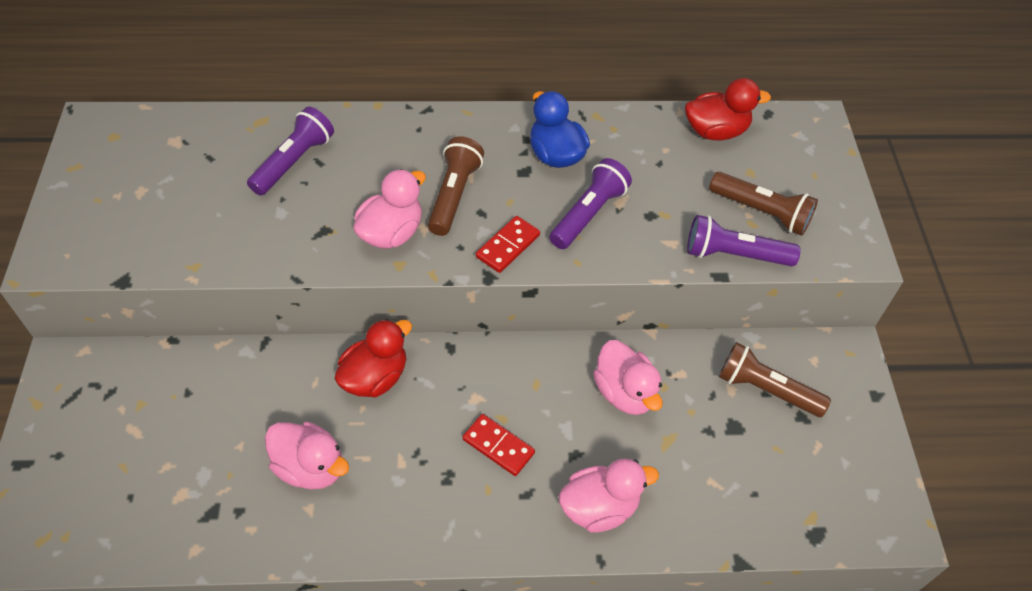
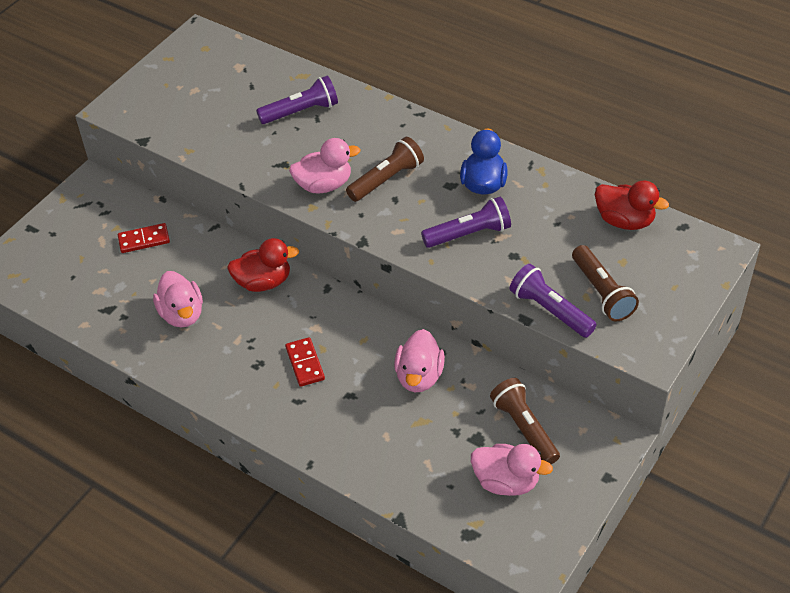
camera: 40 degrees right, 5 degrees down
(507, 246) = (393, 228): red domino -> red domino (144, 240)
(599, 507) = (337, 434): pink duck -> pink duck (506, 482)

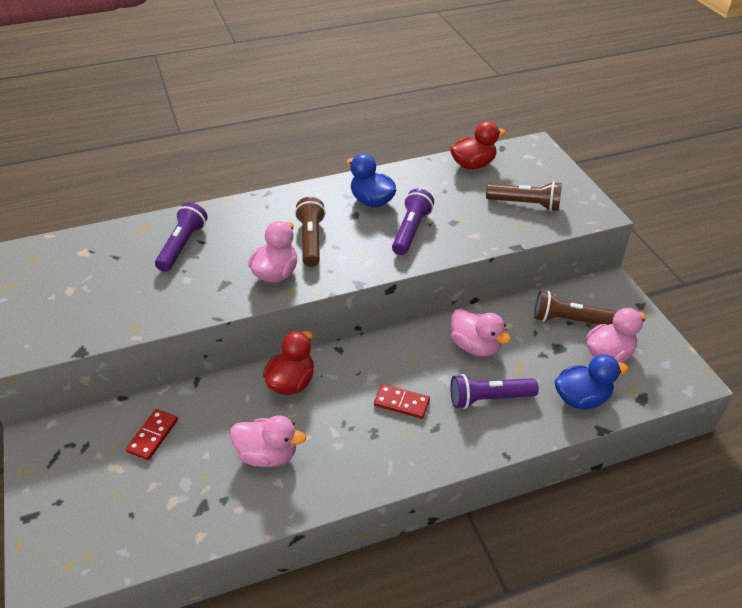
camera: 55 degrees left, 5 degrees down
(426, 486) = (581, 398): none -> blue duck
(550, 310) = (519, 232): purple flashlight -> purple flashlight (489, 398)

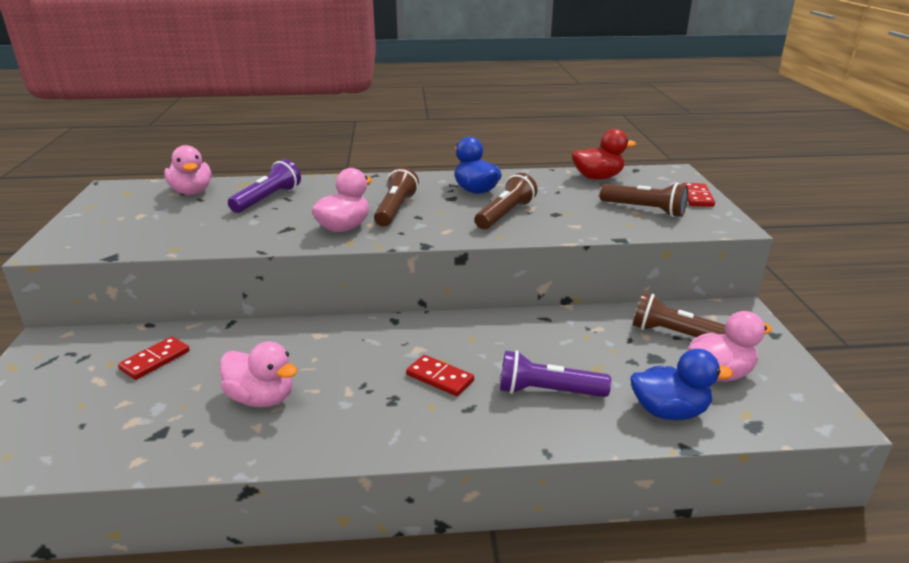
camera: 15 degrees right, 15 degrees down
(291, 382) = (327, 340): red duck -> none
(411, 231) = (505, 214): purple flashlight -> brown flashlight
(475, 346) = (551, 341): pink duck -> pink duck (192, 192)
(563, 179) = (697, 197): none -> red domino

